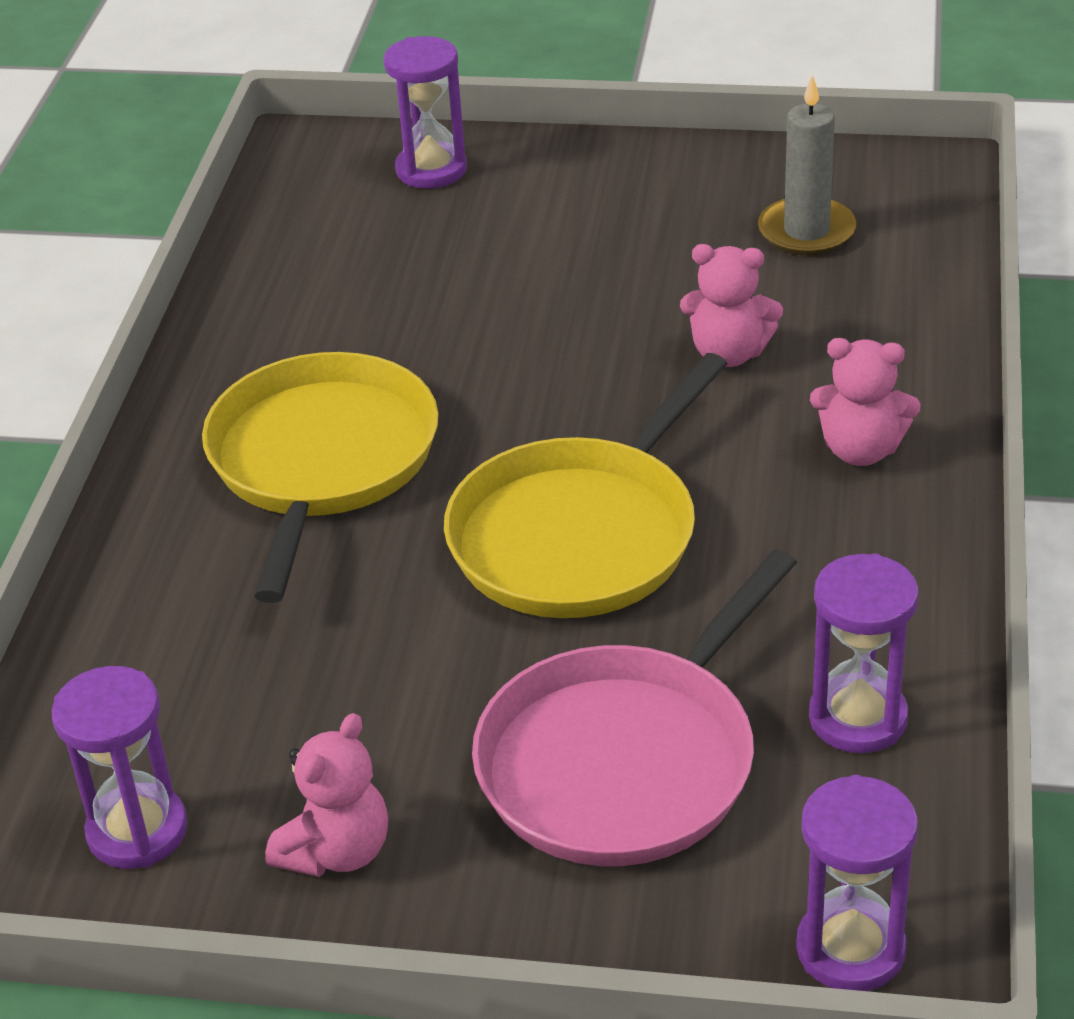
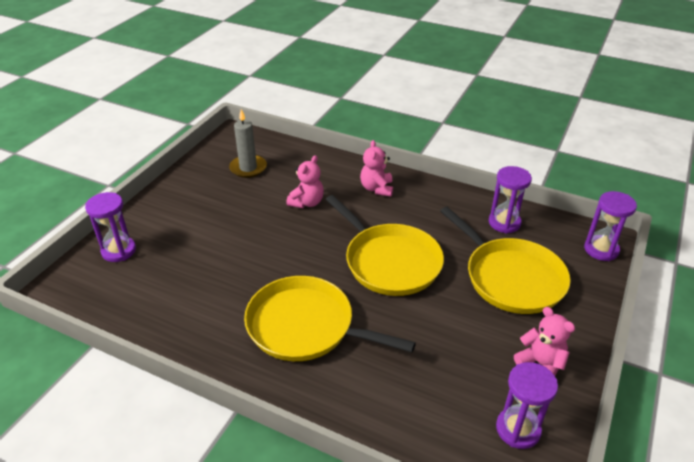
camera: 75 degrees left, 0 degrees up
(625, 760) = (510, 277): pink pan -> yellow pan
(860, 450) = (377, 188): pink teddy bear -> pink teddy bear turned 150 degrees clockwise

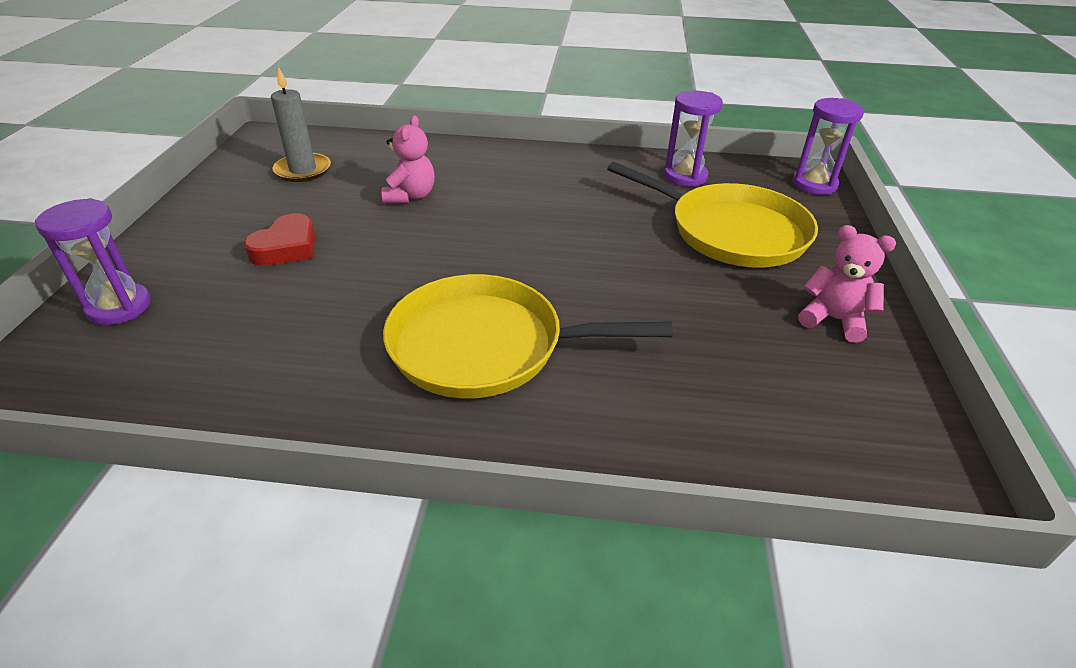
camera: 20 degrees left, 0 degrees up
(218, 228) = (286, 247): none -> red heart
(377, 188) = (501, 166): pink teddy bear -> none
(389, 261) = (564, 243): yellow pan -> none
(518, 429) = (860, 405): purple hourglass -> none

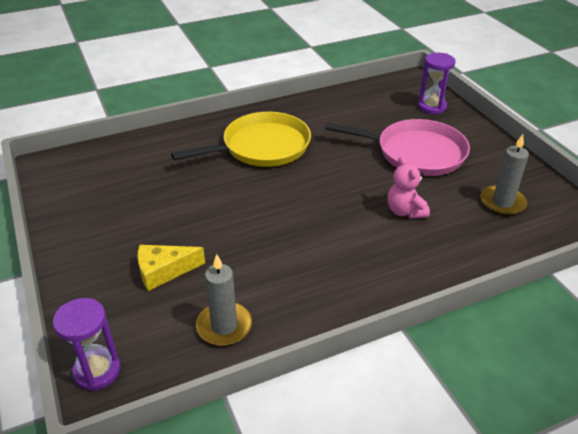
camera: 150 degrees right, 0 degrees up
(286, 247) = (415, 153): red heart -> pink pan
(685, 176) = (224, 326): purple hourglass -> grey candle
(731, 231) = (164, 271): yellow pan -> yellow cheese
(833, 319) = (86, 223): pink teddy bear -> none

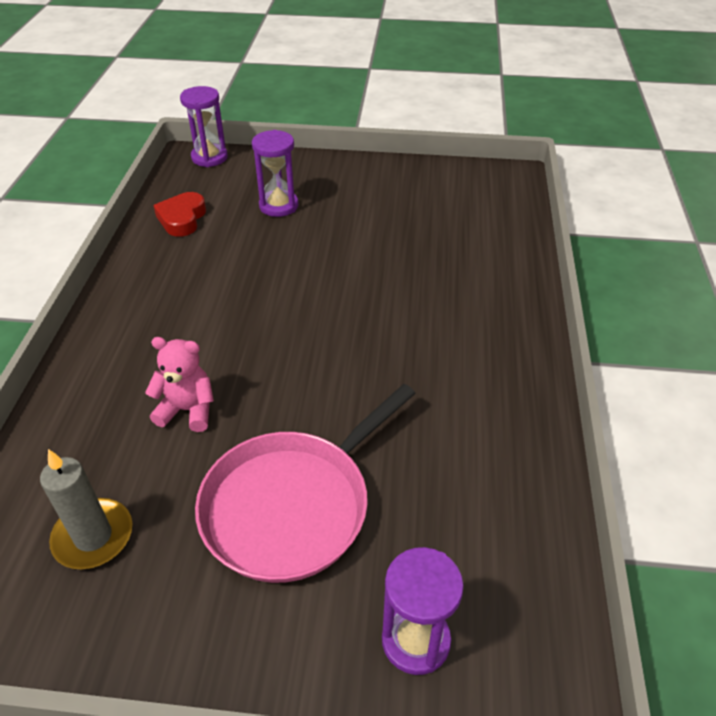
camera: 120 degrees right, 5 degrees up
(164, 271) = (278, 206): yellow cheese -> purple hourglass
(224, 326) = (182, 219): grey candle -> red heart
(261, 147) = (436, 336): yellow pan -> none

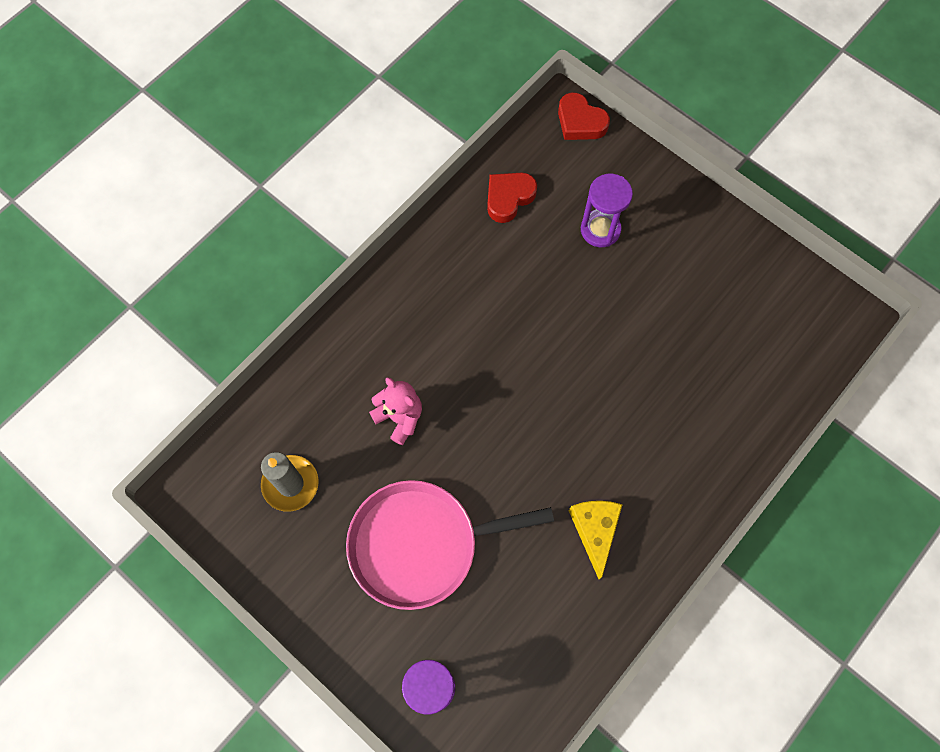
camera: 35 degrees right, 25 degrees up
(209, 157) = (580, 122): purple hourglass -> red heart
(456, 395) = (595, 531): none -> yellow cheese

